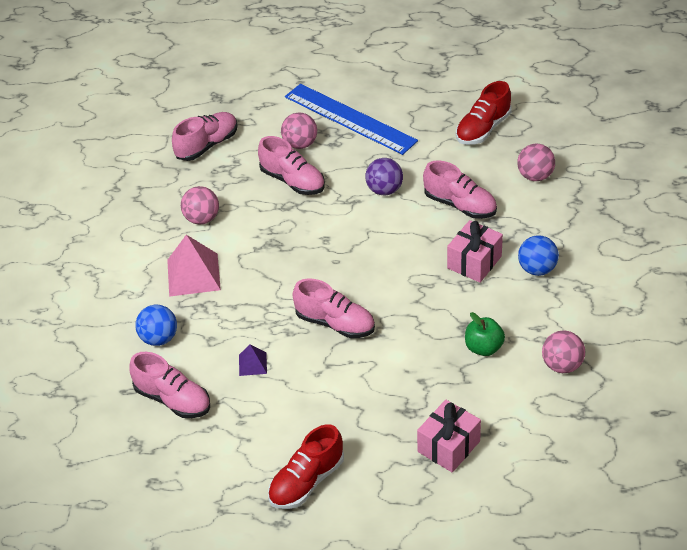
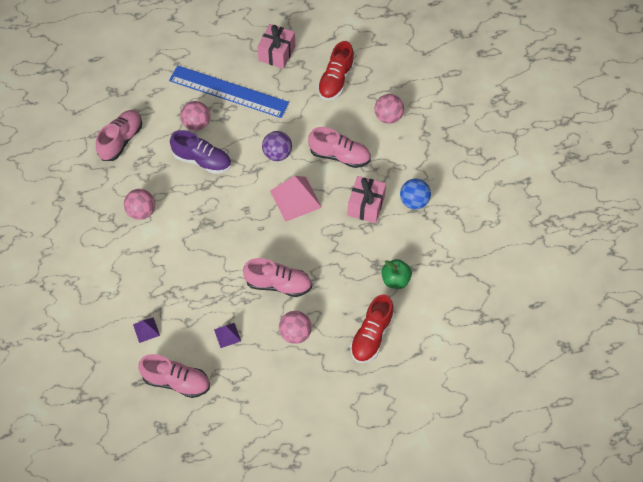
camera: 20 degrees left, 15 degrees up
(159, 338) = (146, 330): blue ball -> purple pyramid
(193, 274) = (153, 265): pink pyramid -> pink pyramid (295, 199)
(292, 181) = (202, 160): pink shoe -> purple shoe
(306, 481) = (302, 426): red shoe -> red shoe (371, 336)
(448, 446) = (395, 370): pink gift -> pink gift (277, 53)
(562, 365) = (456, 282): pink ball -> pink ball (295, 333)

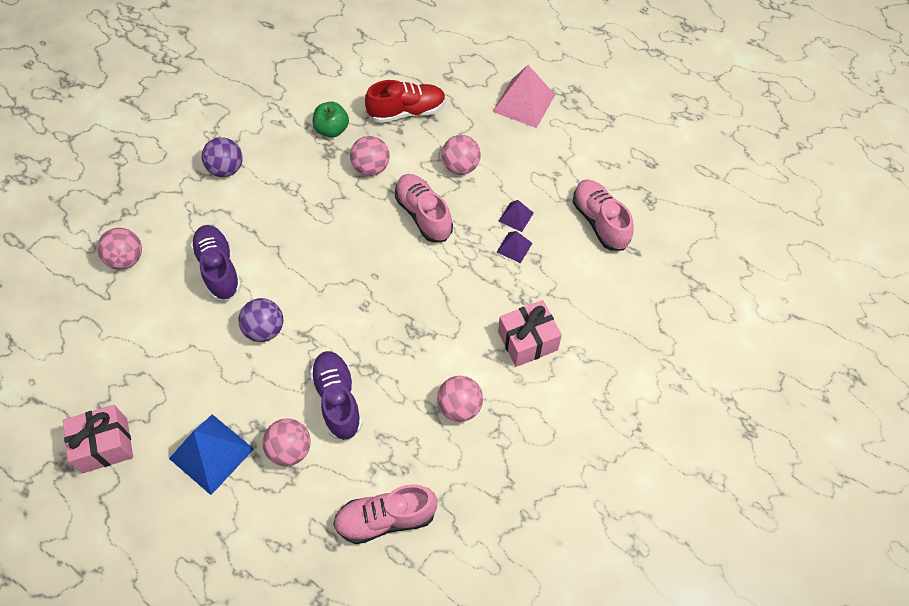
camera: 130 degrees left, 0 degrees up
(146, 330) = (580, 287): purple pyramid -> purple pyramid (514, 247)
(228, 91) = (211, 453): blue ruler -> blue pyramid
(295, 199) = (310, 270): pink pyramid -> pink pyramid (524, 103)
(336, 80) = (106, 347): red shoe -> none
(339, 156) = (219, 269): pink shoe -> purple shoe
(342, 281) = (371, 168): none -> pink ball
(366, 205) = (266, 204): pink gift -> pink gift (527, 341)
(414, 201) = (226, 169): blue ball -> purple ball

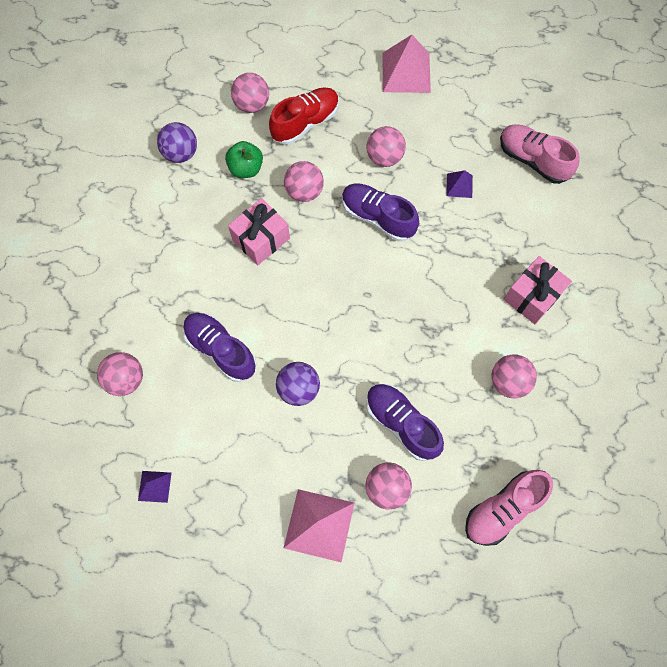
camera: 25 degrees left, 10 degrees up
(105, 445) = (217, 564): pink gift -> pink gift (261, 239)
(211, 453) = (319, 525): blue pyramid -> pink pyramid
(226, 169) = (168, 249): purple ball -> purple ball (181, 153)
(369, 80) = (252, 104): none -> pink ball
(423, 215) = (378, 217): pink shoe -> purple shoe
(514, 247) = (474, 215): purple pyramid -> purple pyramid (154, 486)

